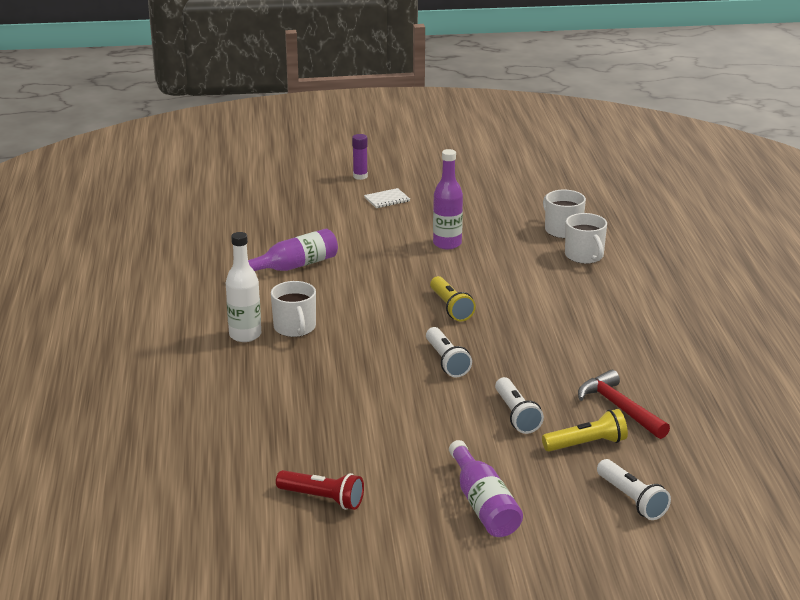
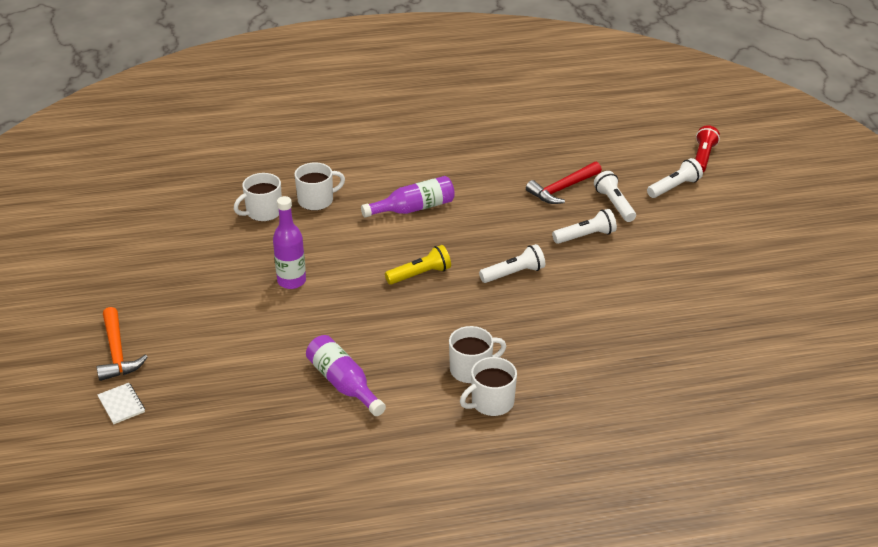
camera: 95 degrees left, 10 degrees up
(245, 335) = (491, 403): white bottle -> white mug
(322, 499) = (729, 328): red flashlight -> red flashlight (703, 157)
(360, 176) = (117, 353): purple glue stick -> orange hammer
(387, 199) = (183, 328): white notebook -> white notebook (121, 404)
(483, 505) = (705, 249): purple bottle -> purple bottle (413, 208)
(586, 444) = (614, 204): yellow flashlight -> white flashlight

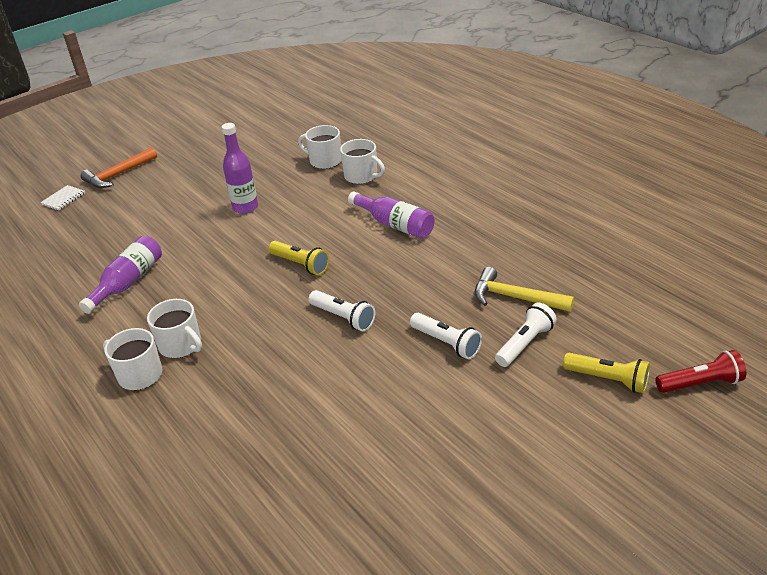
camera: 65 degrees right, 0 degrees up
(562, 189) = (515, 298): red hammer -> yellow hammer
(674, 187) = (608, 379): white flashlight -> yellow flashlight

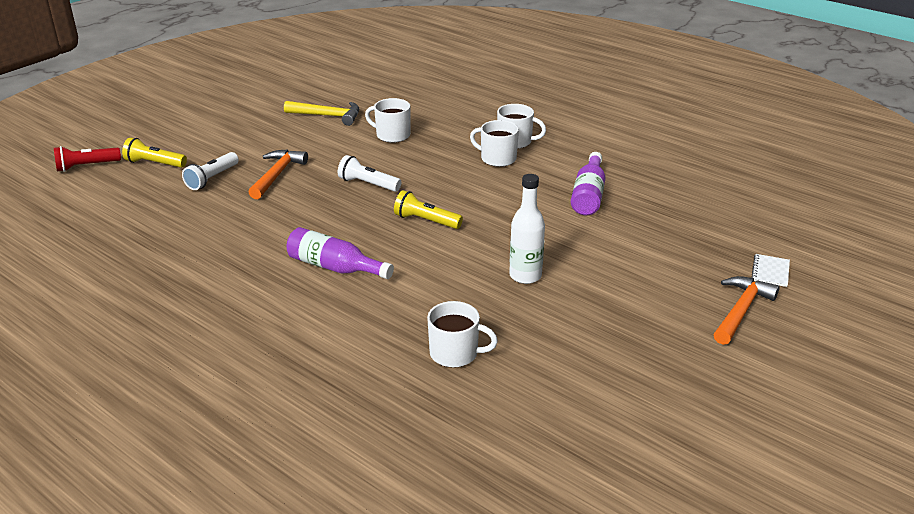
camera: 165 degrees right, 5 degrees down
(245, 207) = (525, 276): purple bottle -> white bottle
(362, 176) = (392, 330): white mug -> white mug (392, 135)
(446, 343) = (277, 175): white flashlight -> orange hammer
(515, 298) = (212, 208): yellow hammer -> yellow hammer (328, 116)

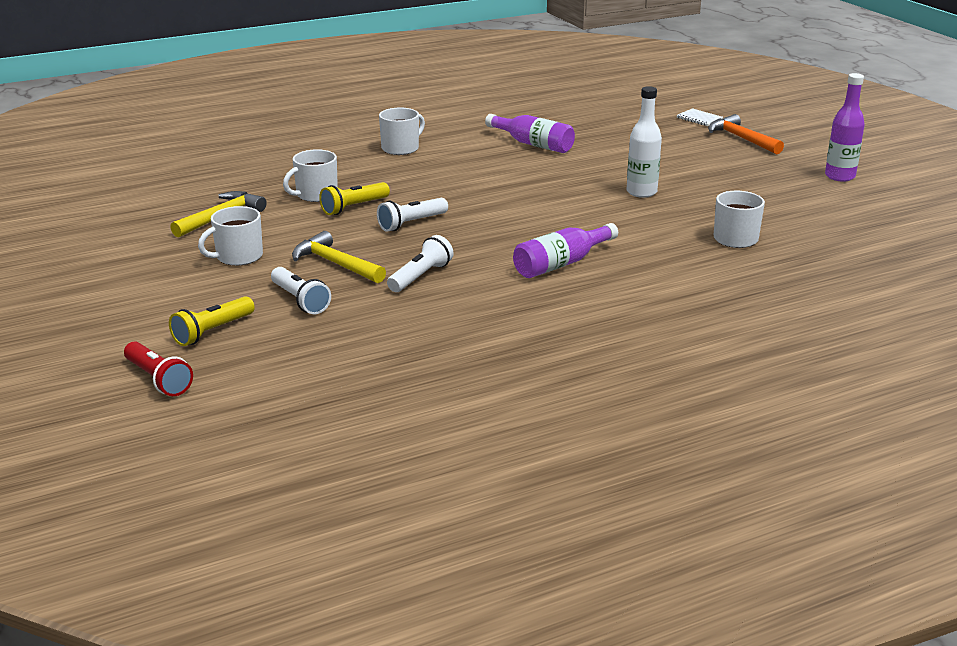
camera: 65 degrees left, 5 degrees down
(86, 166) = (158, 379): red flashlight -> red flashlight turned 45 degrees counterclockwise
(274, 212) = (420, 277): none -> white flashlight
(277, 175) = (335, 264): orange hammer -> yellow hammer
(426, 221) = (513, 211): yellow flashlight -> yellow flashlight (354, 207)
(497, 158) = (426, 162): white mug -> white mug (238, 257)
(696, 402) = (840, 176): none -> purple bottle

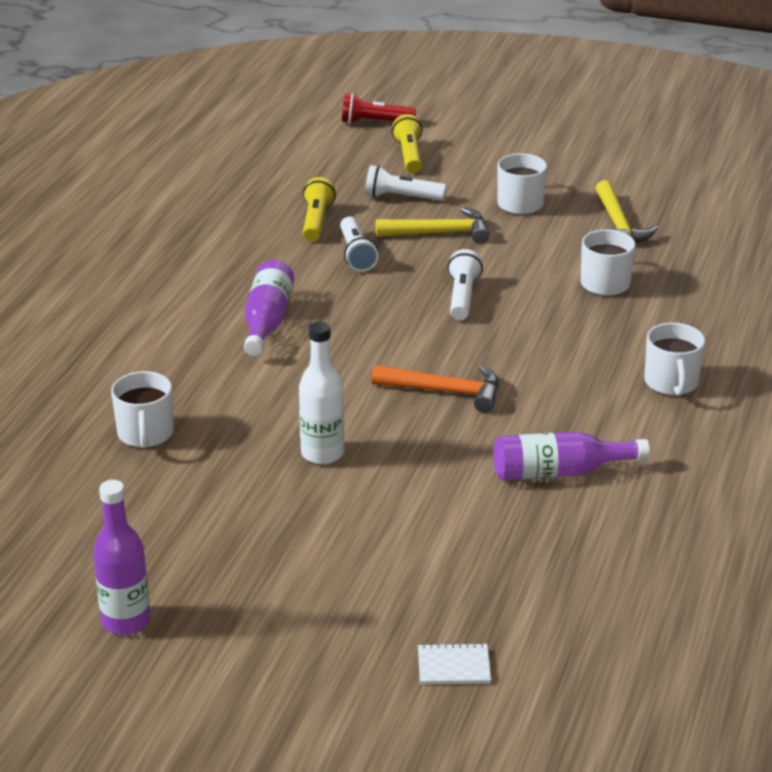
camera: 135 degrees right, 5 degrees up
(354, 207) = (544, 288): yellow flashlight -> yellow flashlight (316, 221)
(741, 139) = (337, 643): orange hammer -> orange hammer (445, 391)

